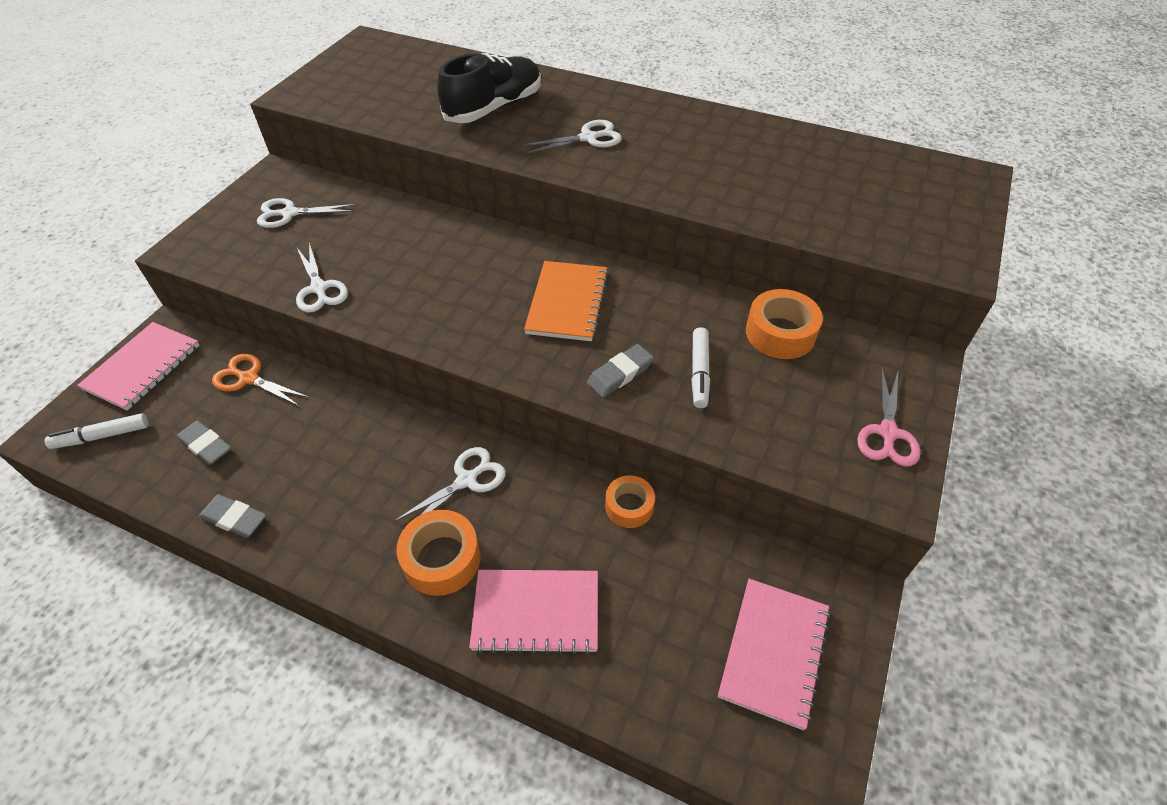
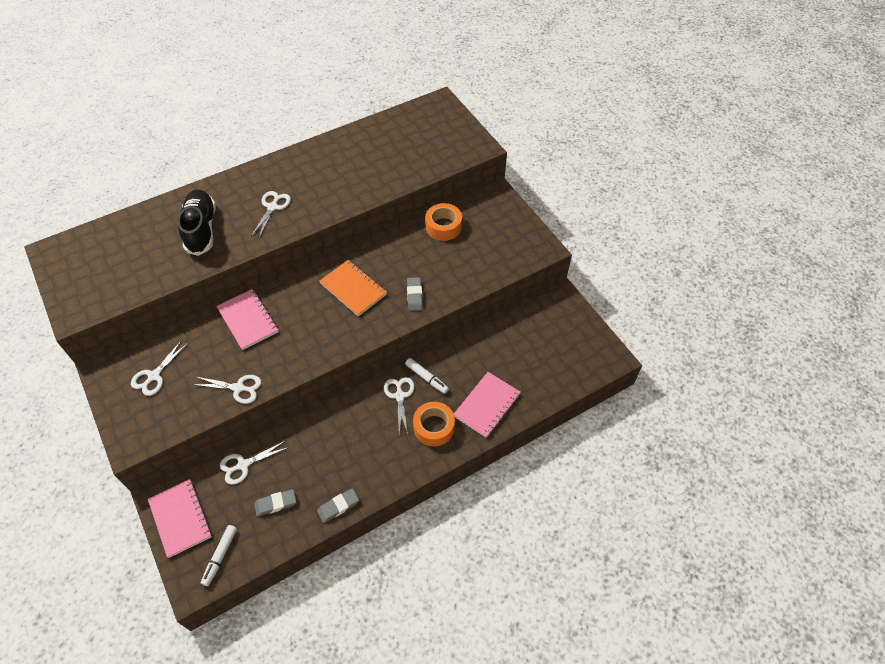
camera: 55 degrees left, 5 degrees up
(249, 378) = (243, 465): orange scissors -> white scissors
(629, 506) = (465, 342): orange tape -> none
(699, 372) = (439, 268): white marker -> white marker (426, 378)
(774, 652) = (562, 337): pink notebook -> pink notebook (248, 320)
(887, 433) = (519, 231): pink scissors -> none

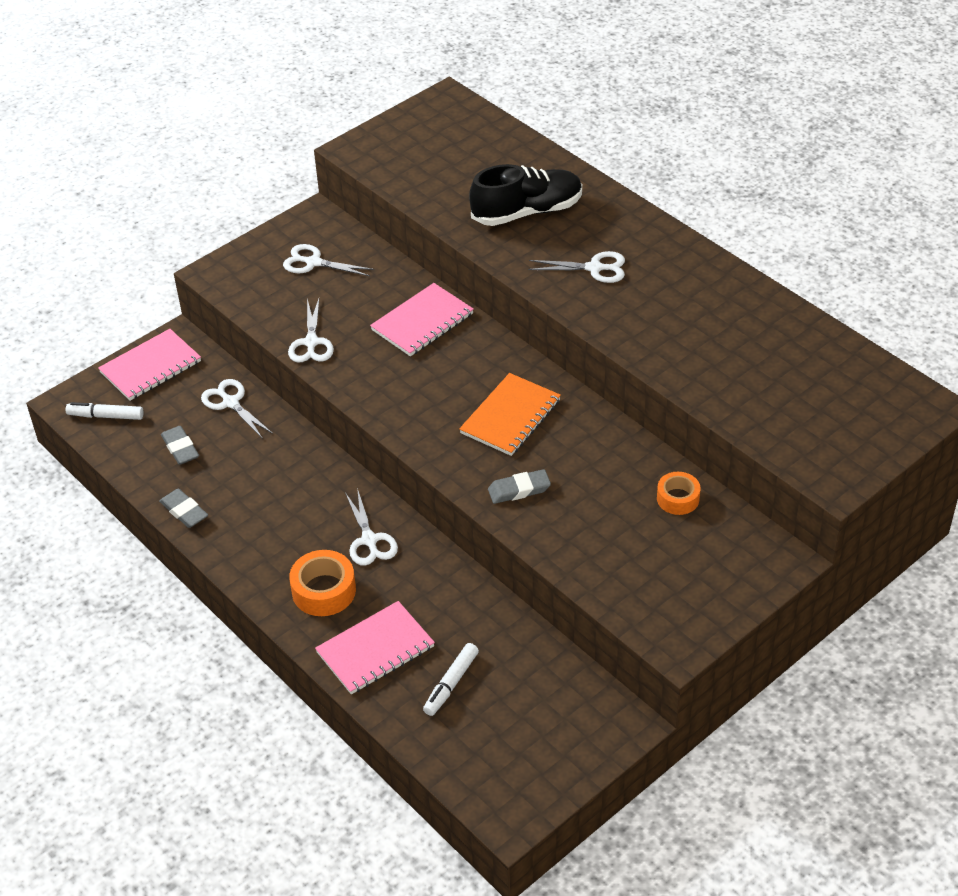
camera: 80 degrees right, 10 degrees down
(400, 396) = (369, 540): white scissors -> white scissors turned 90 degrees clockwise
(426, 378) = (408, 566): white marker -> white marker (451, 684)
(443, 226) = (678, 498): orange tape -> orange tape, size x0.66
(487, 405) = (375, 650): pink notebook -> pink notebook turned 60 degrees counterclockwise

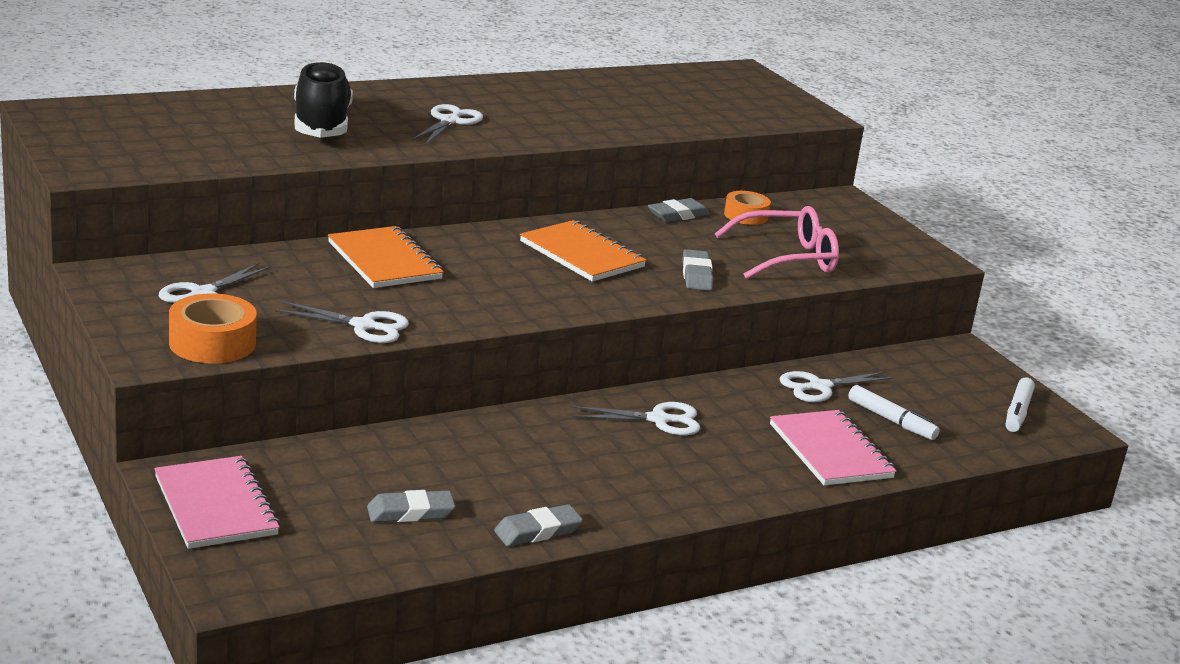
camera: 80 degrees left, 20 degrees down
(106, 416) = (293, 561): white marker -> white marker (1017, 412)
(231, 403) = (347, 459): white scissors -> white scissors (819, 387)
(324, 591) = (727, 463): orange tape -> orange tape (212, 343)
(422, 322) = (384, 261): pink notebook -> orange notebook
(599, 541) = (787, 258): none -> pink glasses
(641, 455) = (678, 215): none -> grey eraser

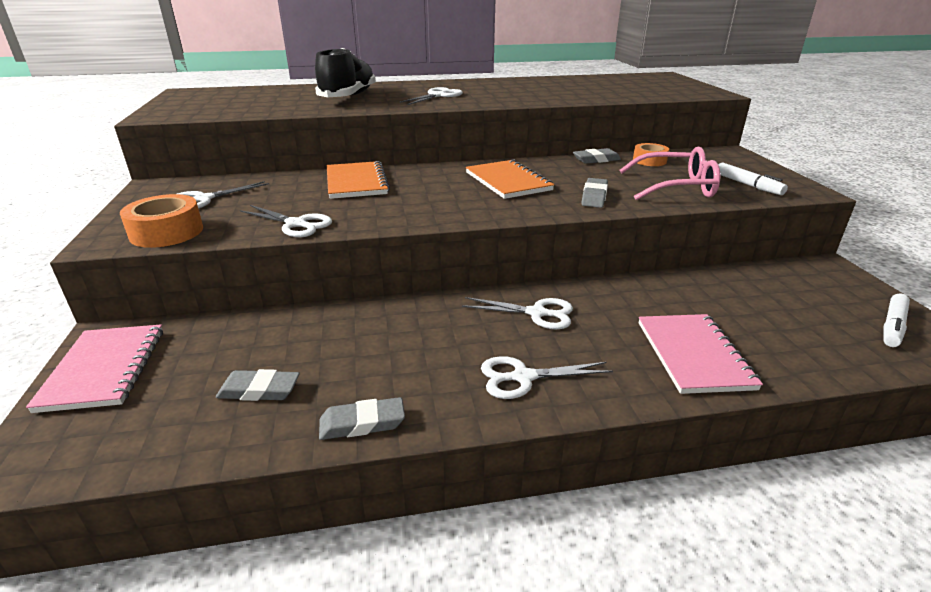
camera: 20 degrees right, 5 degrees up
(819, 387) = (692, 292): white scissors -> white scissors (523, 377)
(891, 420) = (759, 327): white marker -> white marker (748, 185)

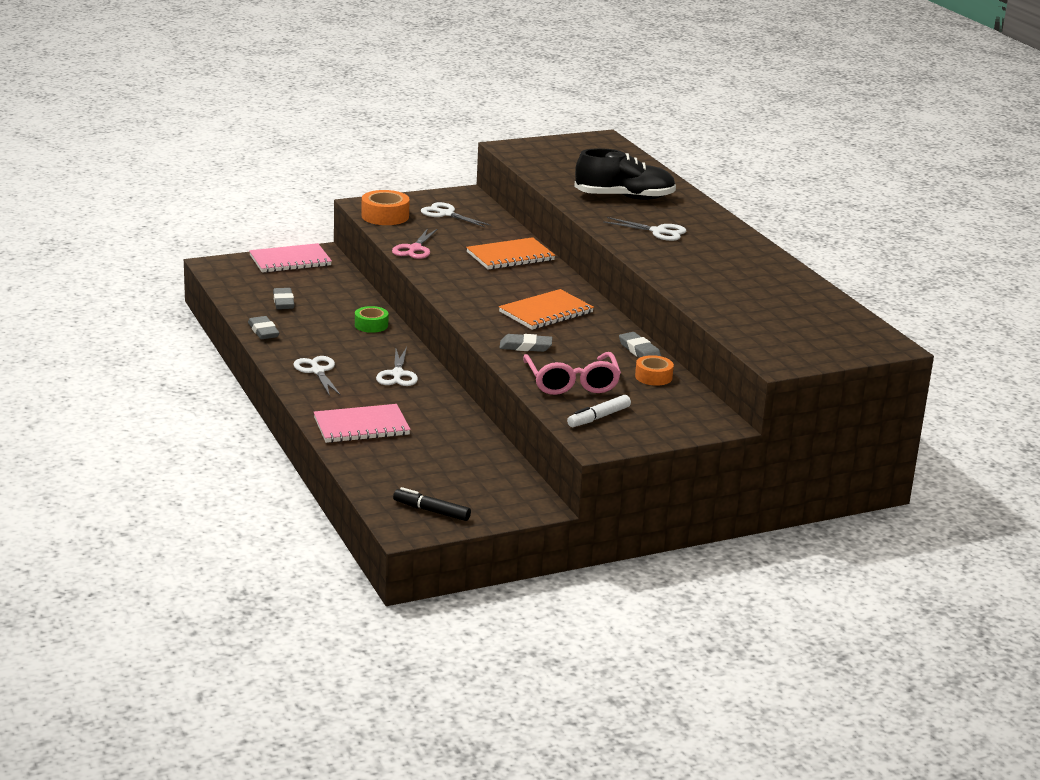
camera: 75 degrees right, 5 degrees down
(296, 224) = (414, 249): white scissors -> pink scissors
(384, 318) = (371, 325): none -> green tape
(892, 326) = (431, 511): white marker -> black marker

